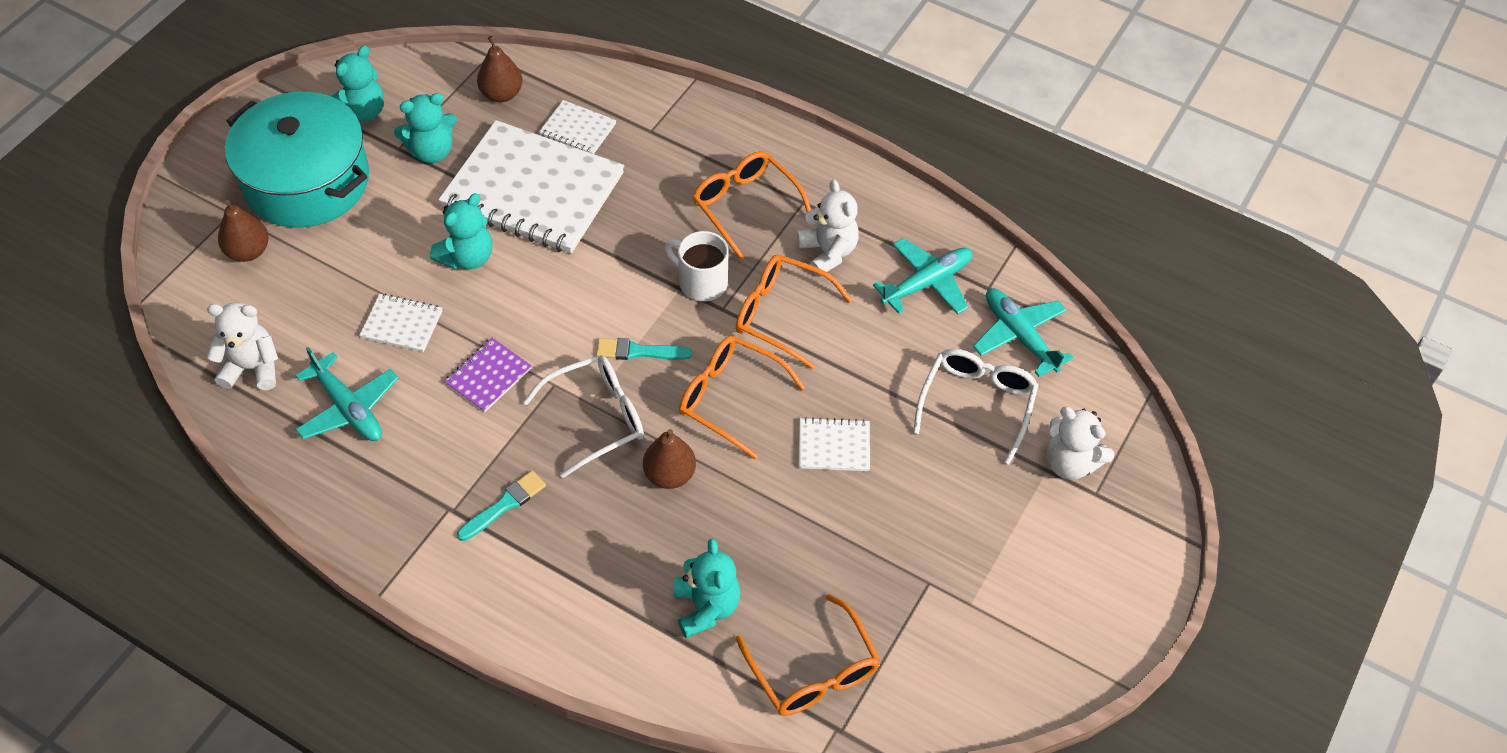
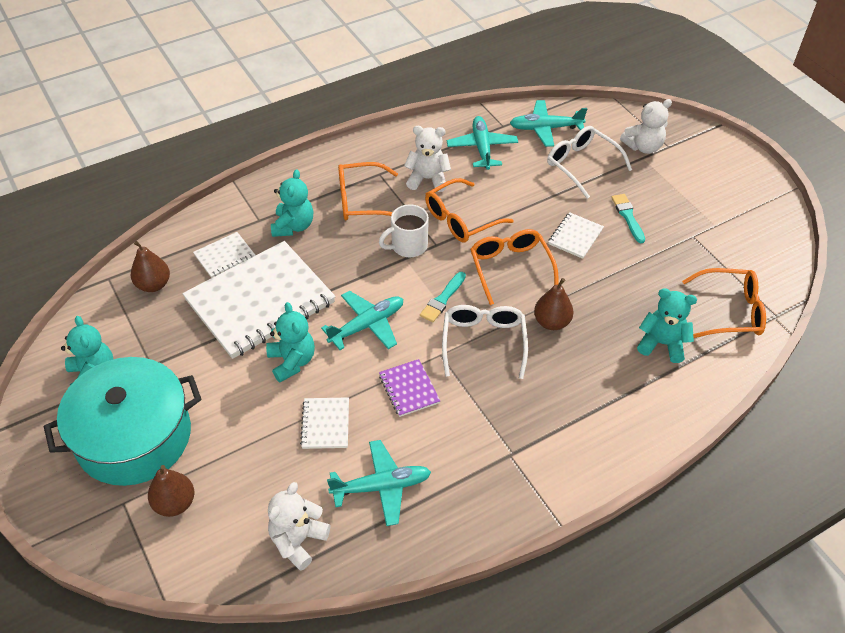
camera: 60 degrees left, 5 degrees down
(402, 324) = (325, 424): white notebook -> white notebook turned 45 degrees counterclockwise
(432, 151) = (172, 346): turquoise teddy bear -> turquoise teddy bear (293, 226)
(504, 505) = (525, 420): turquoise brush -> turquoise brush (628, 216)
(556, 299) = (367, 325): none -> turquoise plane
(731, 399) = (511, 269): orange glasses -> orange glasses turned 105 degrees clockwise

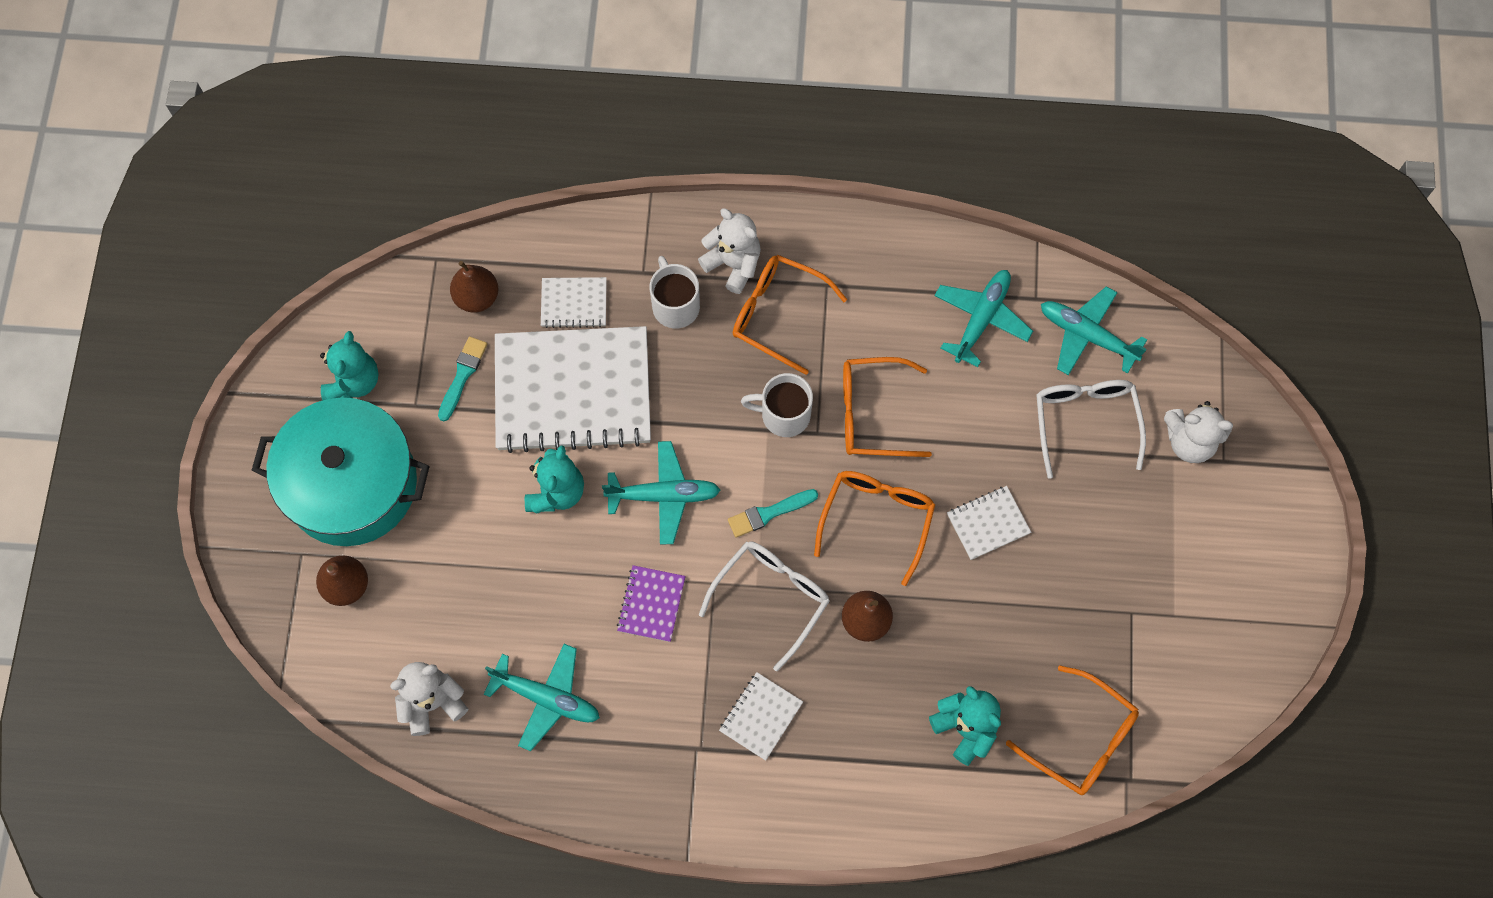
camera: 35 degrees right, 20 degrees up
(293, 226) = (675, 305): turquoise teddy bear -> white mug
(325, 424) = (540, 590): white notebook -> white notebook (760, 716)
(427, 179) = (878, 328): white teddy bear -> white teddy bear (733, 264)
(628, 216) = (1076, 534): turquoise brush -> turquoise brush (462, 375)

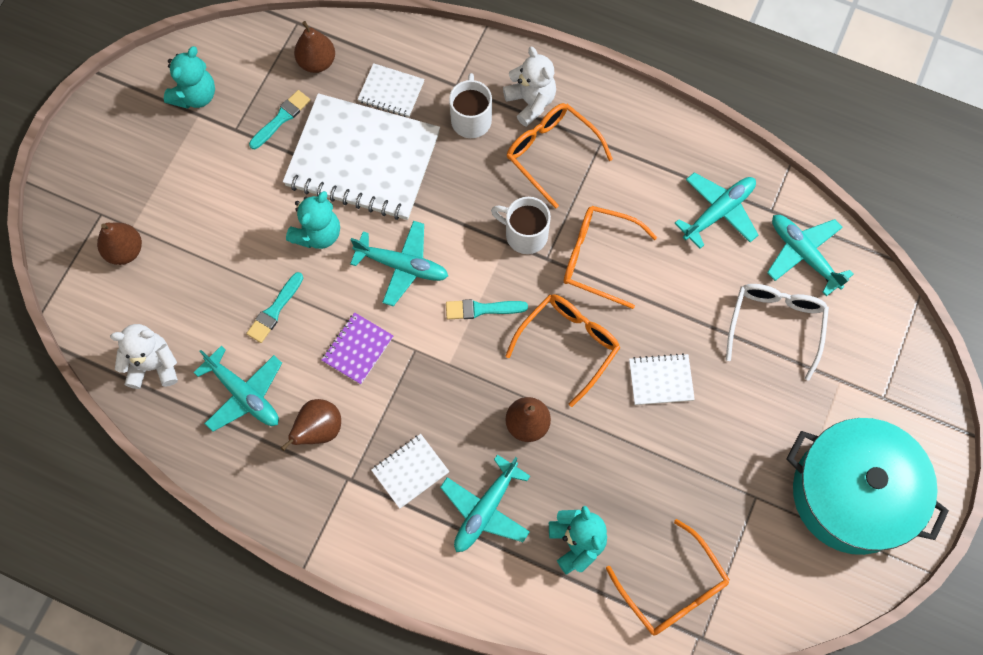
camera: 20 degrees right, 0 degrees up
(351, 484) = (161, 173): turquoise pot -> turquoise pot (852, 494)
(543, 594) = (275, 310): none -> turquoise brush
(644, 707) = (318, 430): none -> brown pear
(770, 599) = (456, 379): white glasses -> none
(856, 728) = (485, 509): none -> turquoise plane
(1189, 441) = (859, 371): white teddy bear -> none

